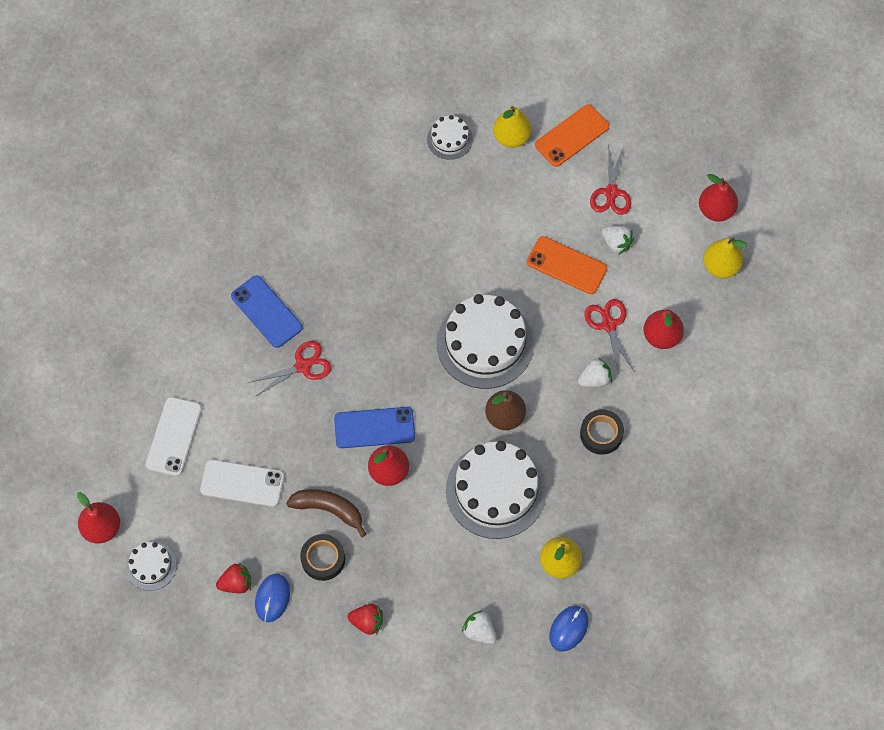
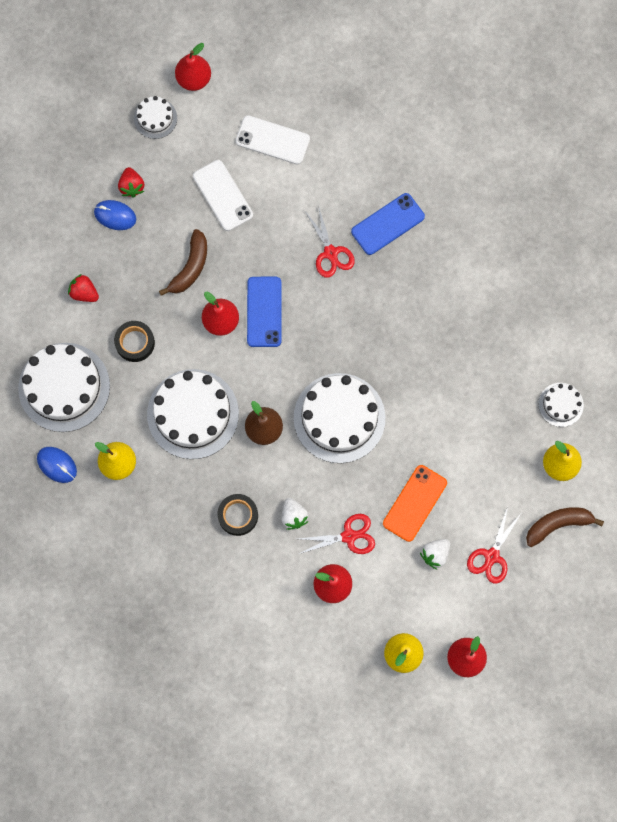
camera: 95 degrees right, 10 degrees up
(242, 483) = (223, 195): white phone -> white phone turned 45 degrees counterclockwise
(323, 559) = (145, 259): black tape -> black tape (135, 343)
(367, 622) = (84, 293): red strawberry -> red strawberry turned 105 degrees clockwise
(479, 631) = (64, 387): white strawberry -> white cake
(572, 136) = (558, 524): orange phone -> brown banana
(611, 192) = (492, 556): red scissors -> red scissors turned 75 degrees counterclockwise

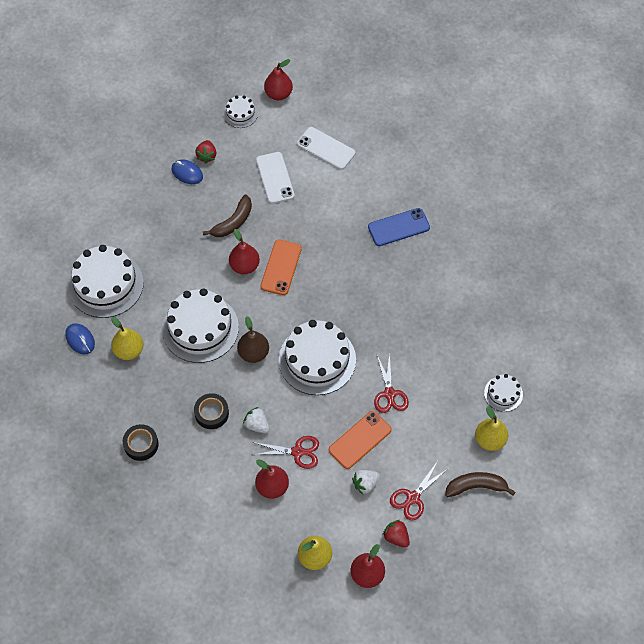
camera: 15 degrees right, 15 degrees down
(84, 293) = (145, 221): red strawberry -> red strawberry (396, 537)
(135, 343) = (172, 266): black tape -> black tape (141, 444)
(264, 312) = (281, 267): blue phone -> orange phone
(293, 516) = (257, 425): white strawberry -> white strawberry turned 135 degrees clockwise
(330, 253) = (347, 237): red scissors -> red scissors (389, 394)

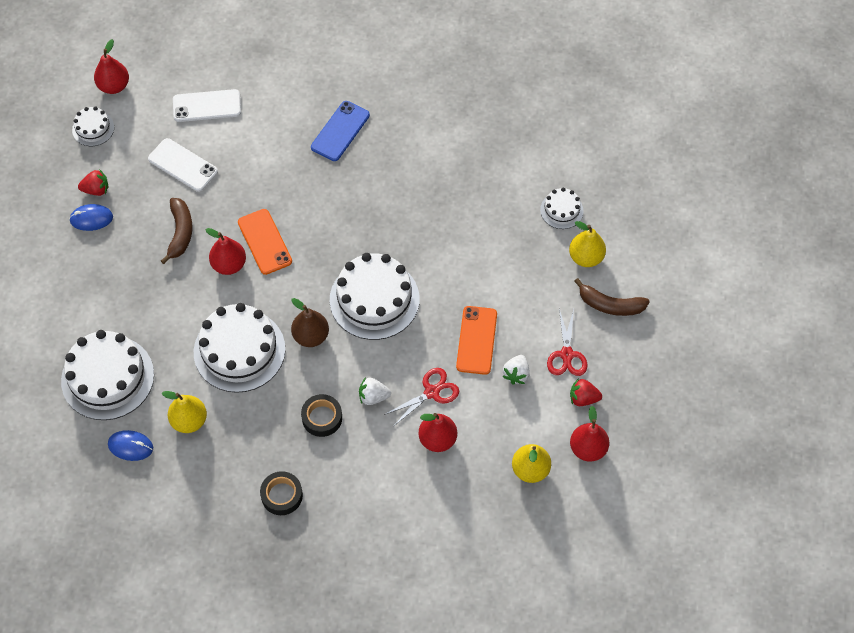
camera: 40 degrees left, 0 degrees up
(207, 156) = (96, 190): red strawberry -> red strawberry turned 60 degrees counterclockwise
(389, 394) = (465, 281): red scissors -> none
(476, 487) = (610, 305): brown banana -> brown banana turned 120 degrees counterclockwise

